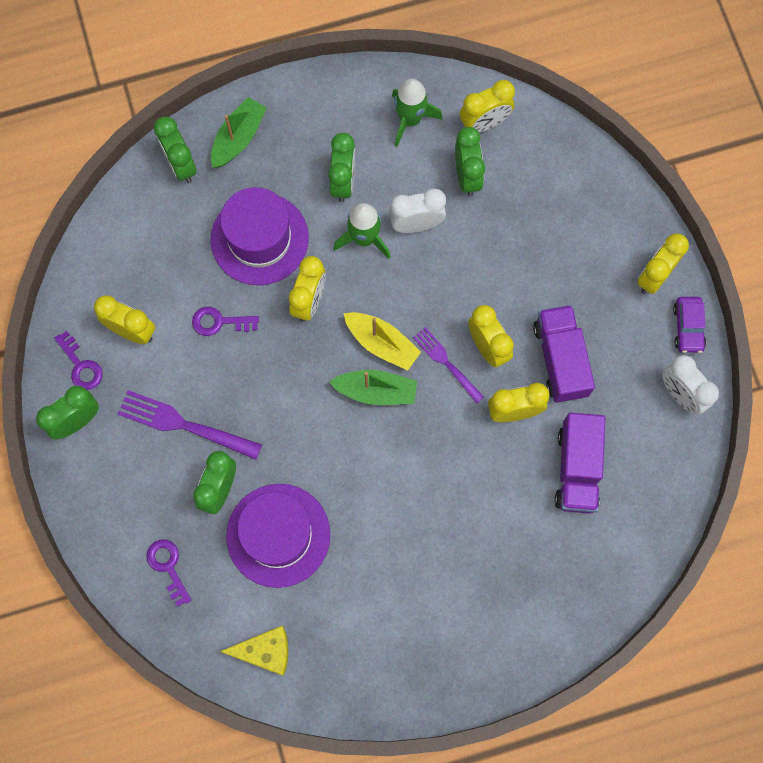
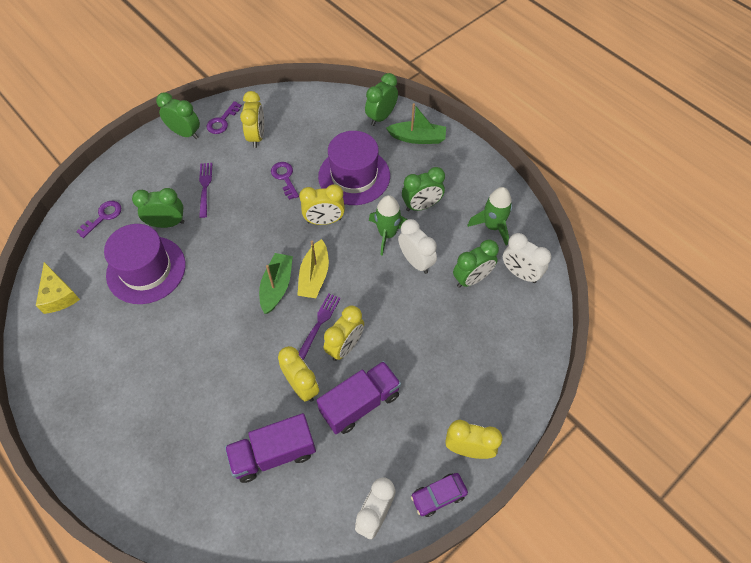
camera: 65 degrees right, 15 degrees down
(185, 425) = (205, 187): purple fork -> purple fork, size x0.64
(376, 391) = (277, 286): green boat -> green boat turned 150 degrees counterclockwise
(484, 123) = (520, 273): yellow clock -> white clock

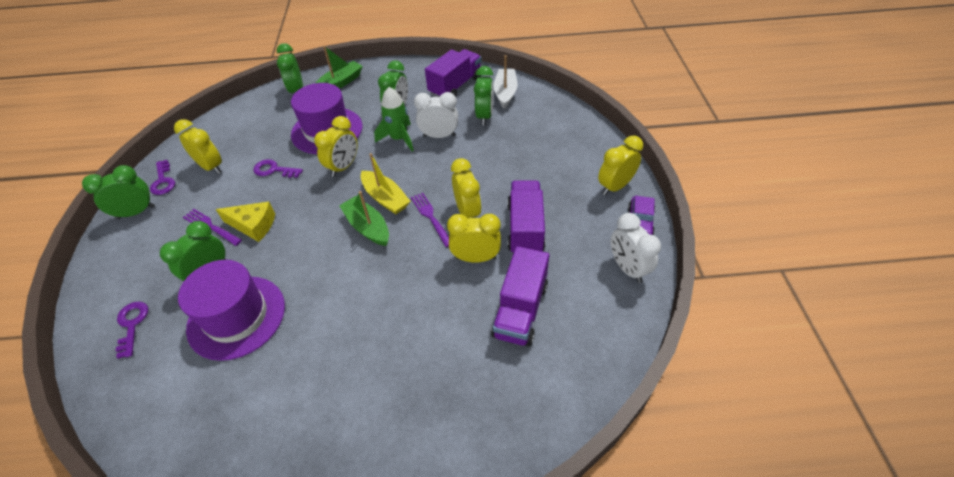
camera: 50 degrees left, 10 degrees down
(58, 295) = (168, 416): yellow cheese -> yellow cheese (253, 225)
(492, 226) = (455, 86): green rocket -> purple truck
(520, 273) = (505, 93): white clock -> white boat

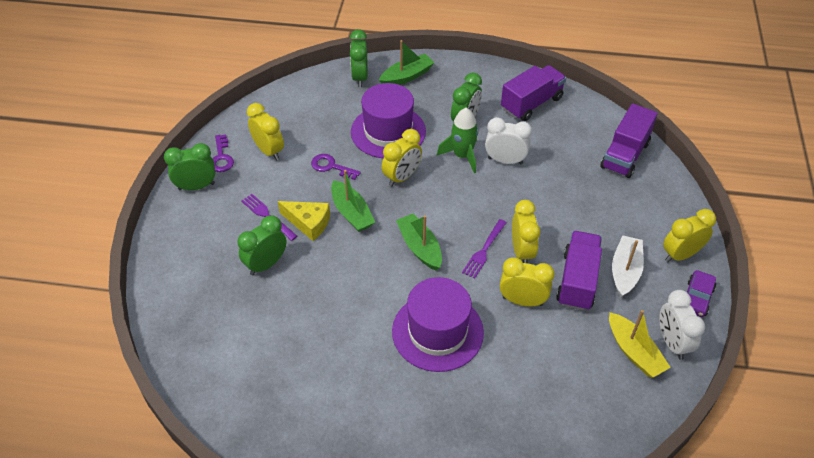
camera: 10 degrees right, 0 degrees up
(132, 325) = (195, 298): purple key -> none
(236, 317) = (290, 311): purple hat -> purple hat (437, 332)
(297, 208) = (351, 213): none -> green boat
(385, 198) = (441, 220): yellow boat -> yellow boat (634, 352)
(431, 217) = (484, 250): purple fork -> purple fork turned 135 degrees counterclockwise
(484, 116) = (557, 146): green clock -> none
(505, 93) = (585, 122): white boat -> white boat (625, 271)
(520, 310) = (557, 361): purple truck -> purple truck (625, 155)

